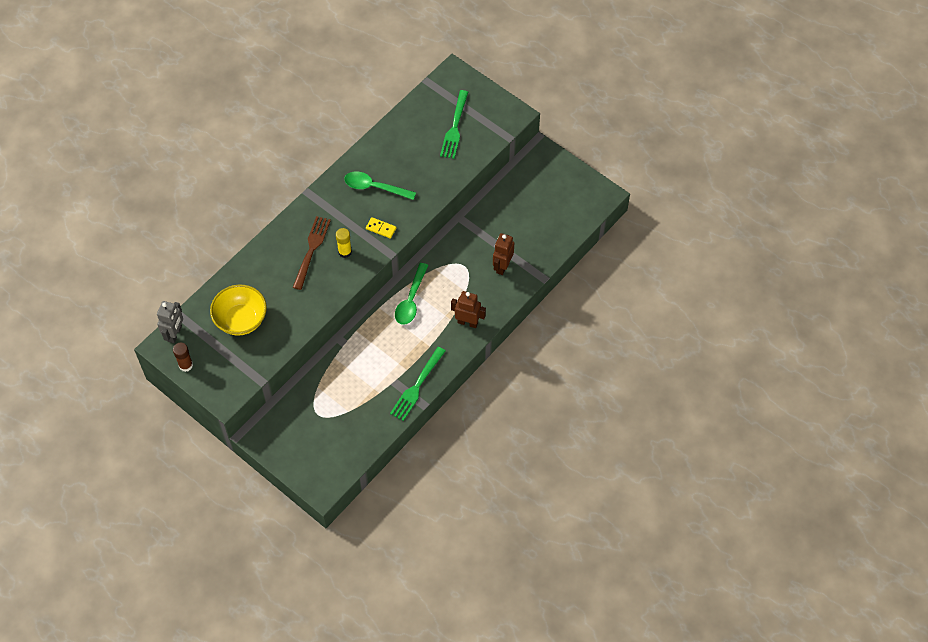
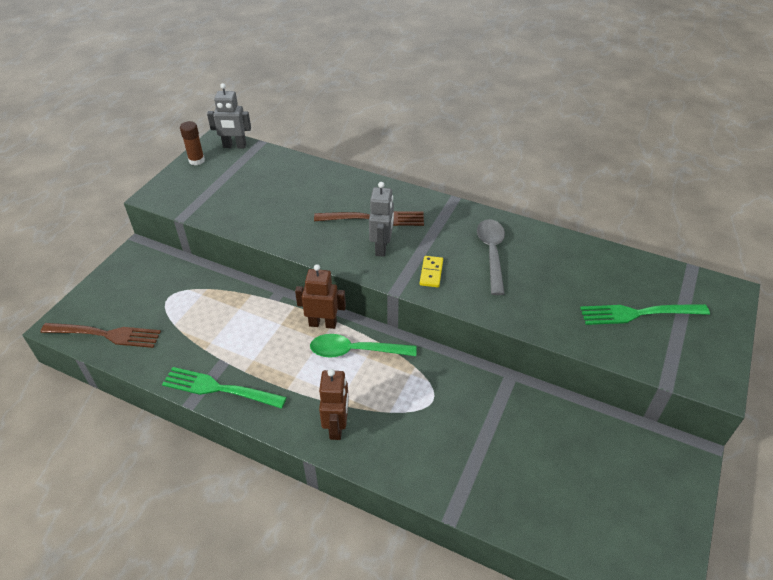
camera: 75 degrees right, 15 degrees down
(241, 320) = (261, 186): yellow bowl -> none
(343, 457) = (105, 334): none -> brown fork
(345, 252) = (382, 247): yellow glue stick -> grey robot
(375, 187) = (491, 253): green spoon -> grey spoon
(502, 266) = (450, 450): brown robot -> brown robot (323, 323)

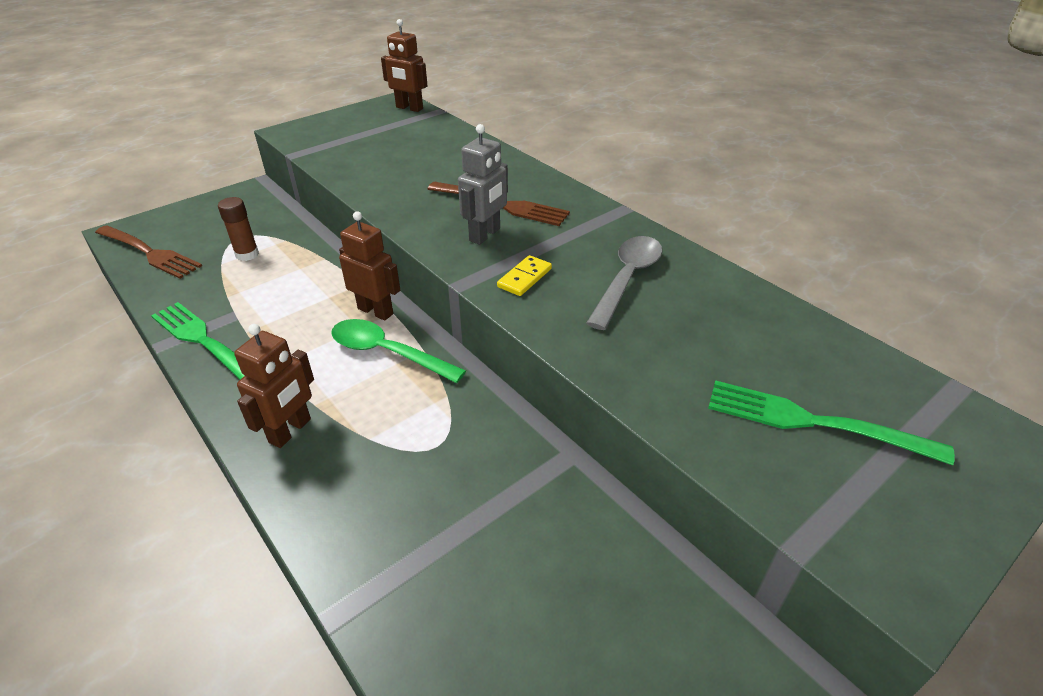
camera: 25 degrees right, 5 degrees down
(196, 160) = (358, 112): brown glue stick -> brown glue stick (247, 254)
(234, 146) = (409, 108): grey robot -> brown robot

